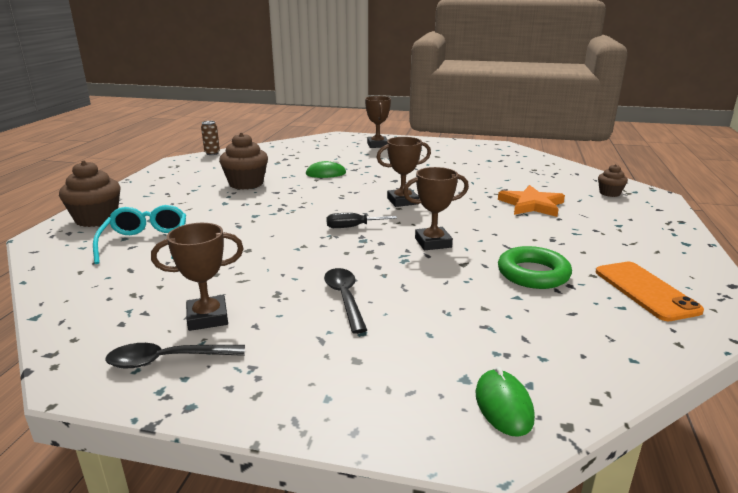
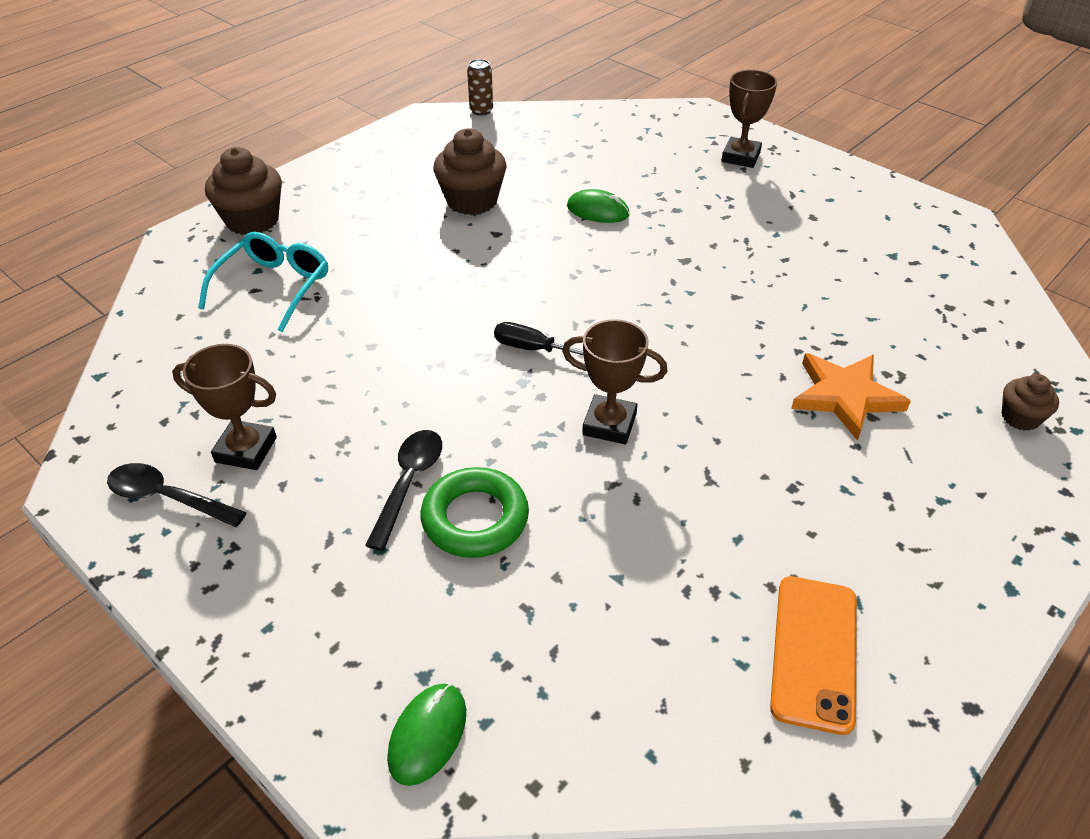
camera: 30 degrees right, 20 degrees up
(402, 201) = (651, 315): brown trophy -> none
(533, 274) = (686, 545): green ring -> green ring (475, 518)

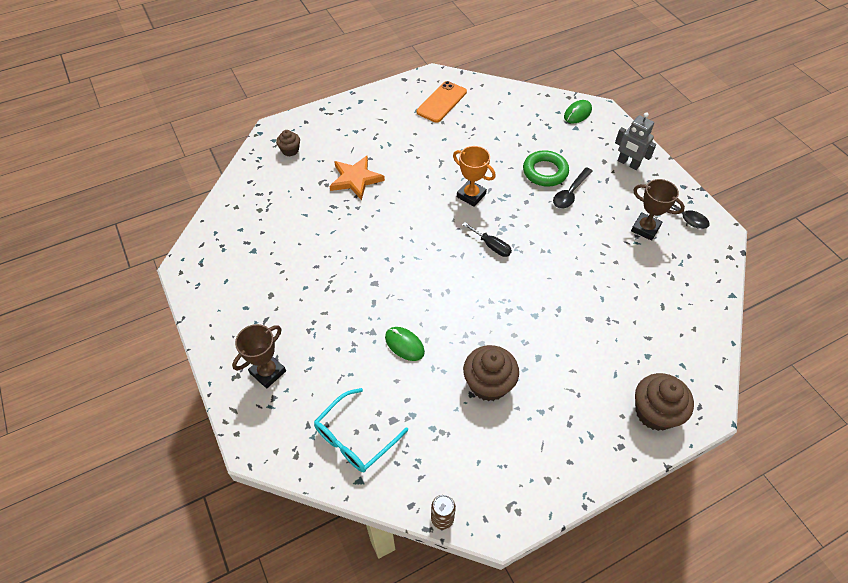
camera: 160 degrees left, 10 degrees up
(274, 287) = (636, 336): turquoise glasses -> turquoise glasses (355, 438)
(277, 598) = (628, 163): none -> grey robot
(609, 424) = (471, 195): brown trophy -> orange trophy

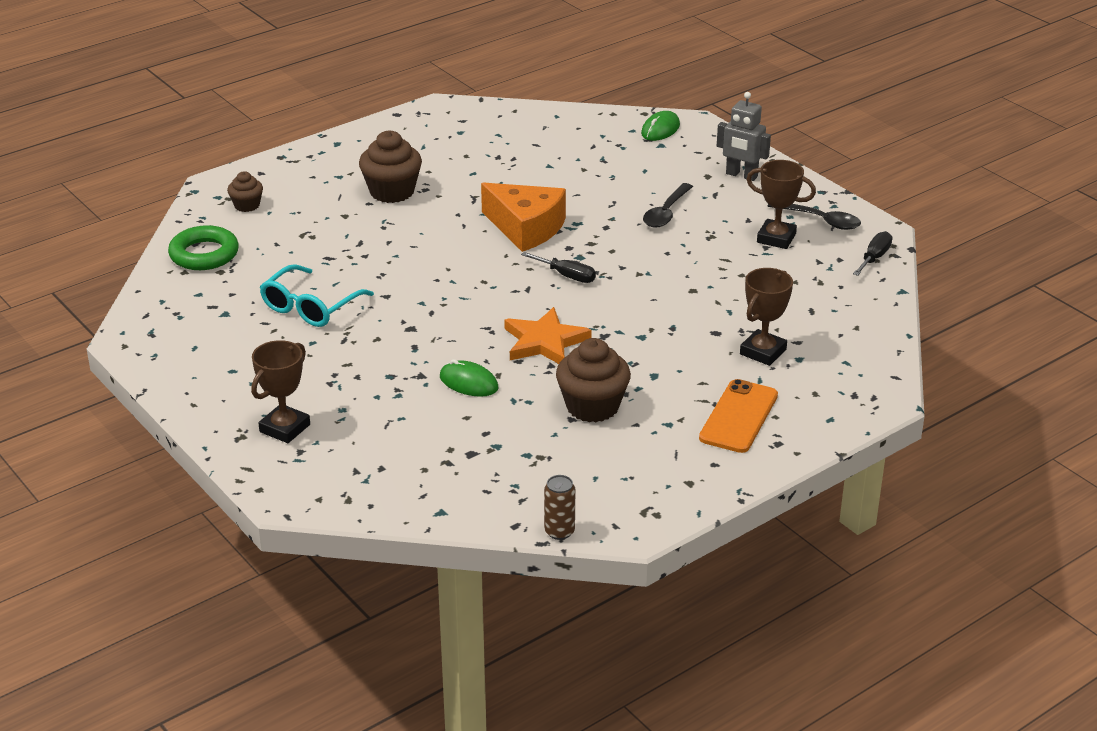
camera: 10 degrees left, 20 degrees down
(355, 179) = (354, 226): orange star -> orange star (544, 342)
(355, 438) = (424, 475): turquoise glasses -> turquoise glasses (310, 307)
(441, 102) = (459, 134): orange phone -> orange phone (738, 417)
(471, 195) = (526, 228): orange trophy -> orange cheese
(545, 172) = (626, 194): green ring -> green ring (204, 254)
(621, 345) = (763, 352): none -> brown trophy
(655, 412) = (816, 408): brown cupcake -> brown cupcake (392, 191)
(715, 258) = (874, 258): none -> black screwdriver

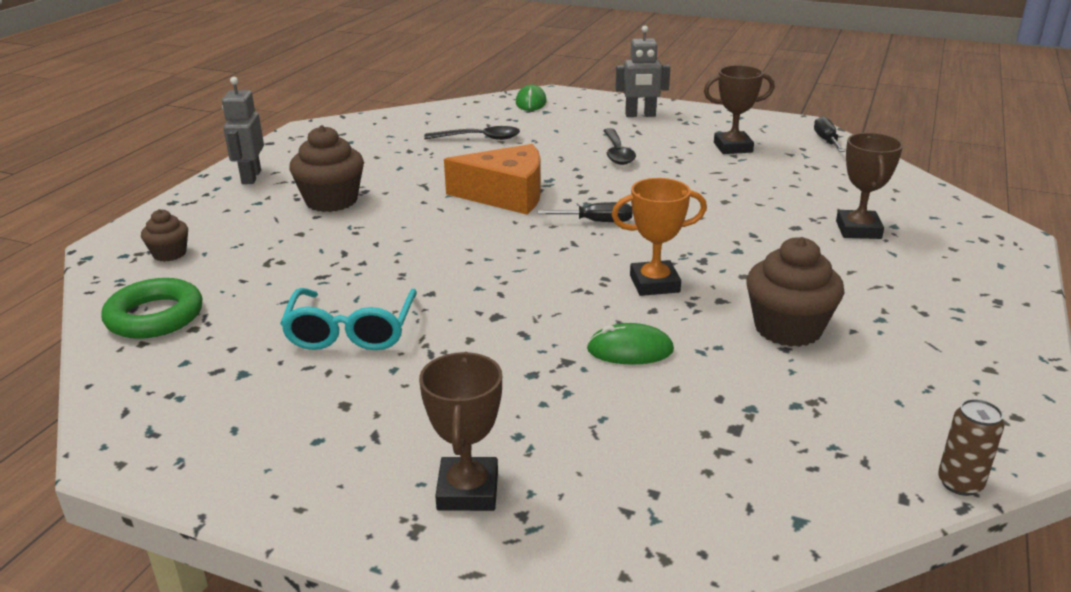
camera: 30 degrees left, 5 degrees down
(354, 148) = (251, 177): none -> grey robot
(544, 342) = (654, 284): orange star -> orange trophy
(738, 417) = (928, 290): orange phone -> none
(820, 220) = (746, 128): black spoon -> black spoon (479, 138)

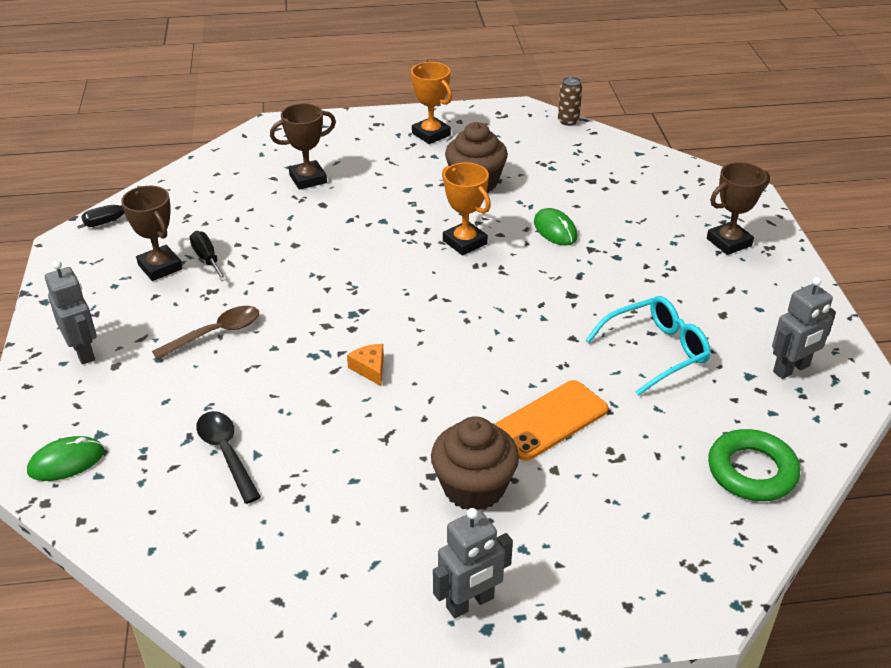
camera: 120 degrees left, 10 degrees up
(169, 254) = (671, 540): brown cupcake -> none
(207, 408) = (791, 369): none -> grey robot
(348, 247) = (550, 420): none -> orange phone
(506, 195) = (370, 368): orange cheese -> orange cheese, size x0.43
(597, 222) = (385, 297): black screwdriver -> black screwdriver (207, 259)
(617, 153) = (216, 333): black spoon -> brown spoon
(949, 333) = (431, 134): none -> orange trophy

